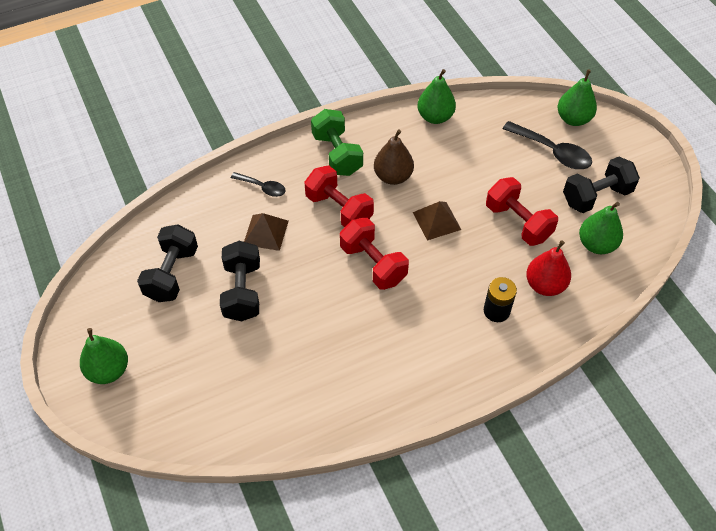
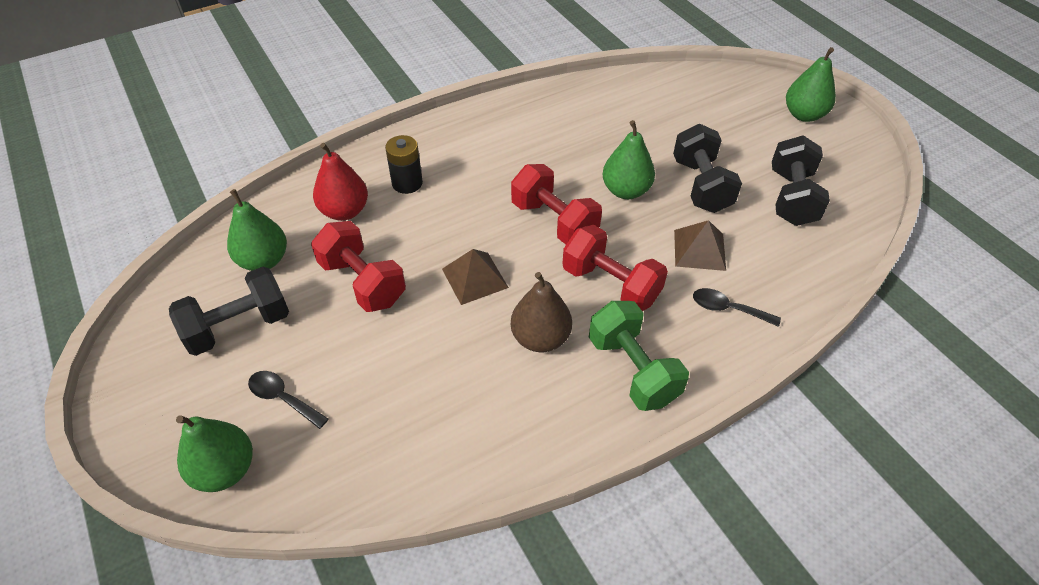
camera: 175 degrees right, 5 degrees down
(435, 117) = (476, 456): green pear -> green pear (626, 190)
(552, 152) = (283, 398): black spoon -> black spoon, size x0.60

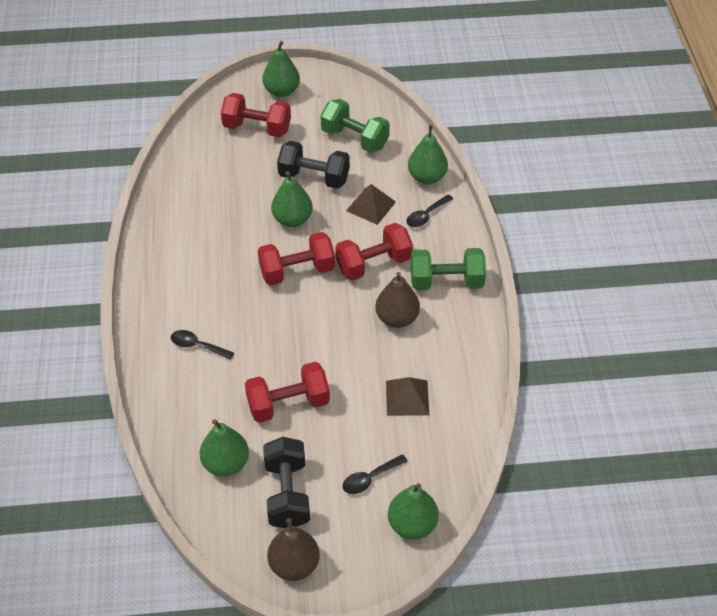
camera: 65 degrees left, 0 degrees up
(143, 368) = (294, 565): none -> brown pear
(344, 211) = (203, 396): red pear -> none
(407, 183) = (197, 346): black battery -> black spoon
(474, 278) = (323, 336): brown pyramid -> brown pyramid (407, 397)
(732, 117) = (257, 128): none -> red dumbbell
(791, 198) = (355, 139): black dumbbell -> green dumbbell
(792, 287) = (427, 177): none -> green pear

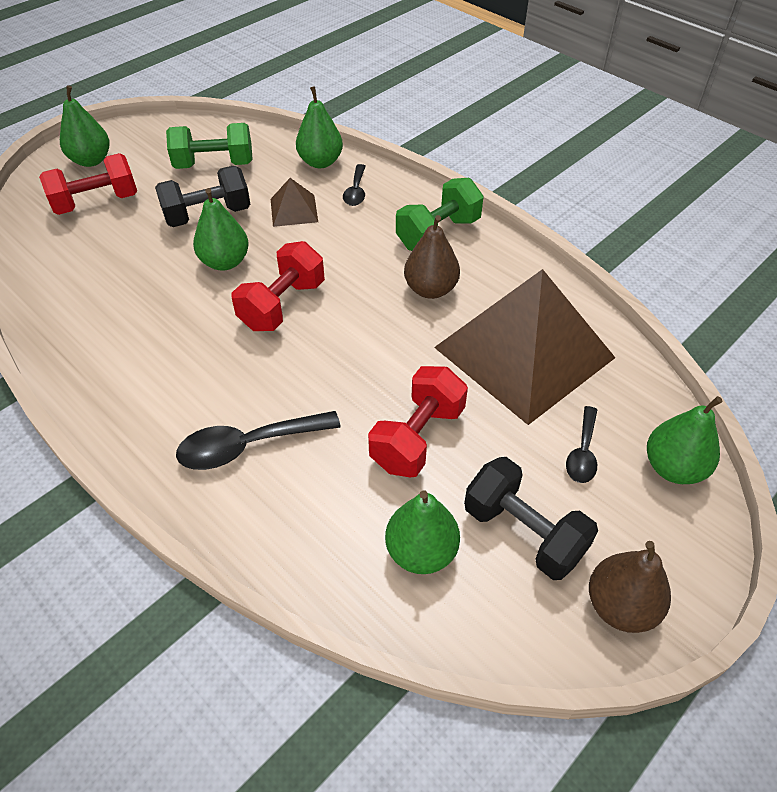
camera: 40 degrees left, 0 degrees up
(197, 346) = (248, 446): black spoon -> black spoon, size x1.66
(373, 264) = (353, 256): red dumbbell -> none
(407, 397) = (523, 352): brown pyramid -> brown pyramid, size x2.39

